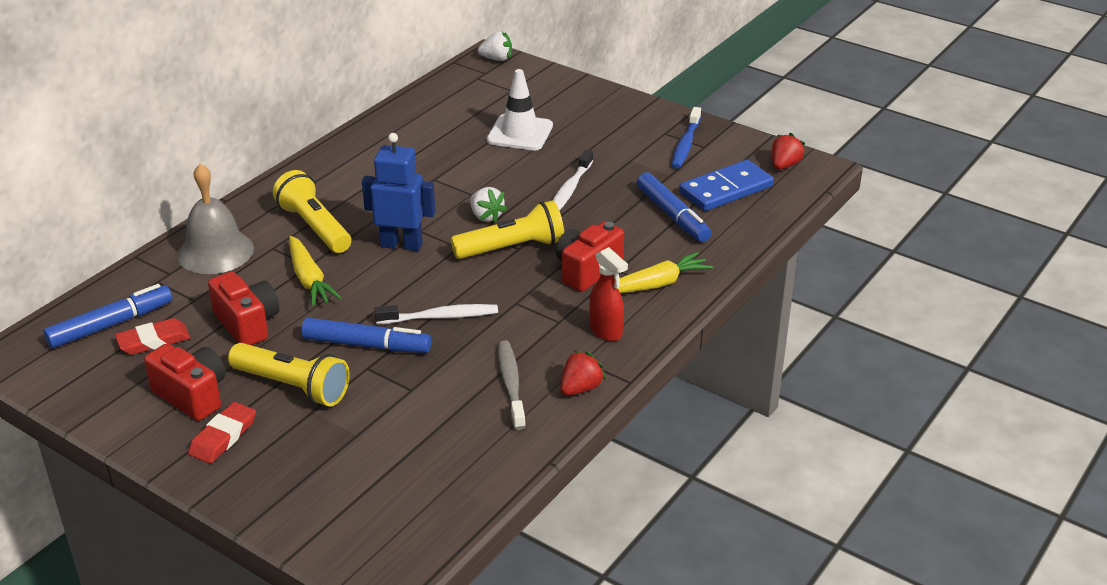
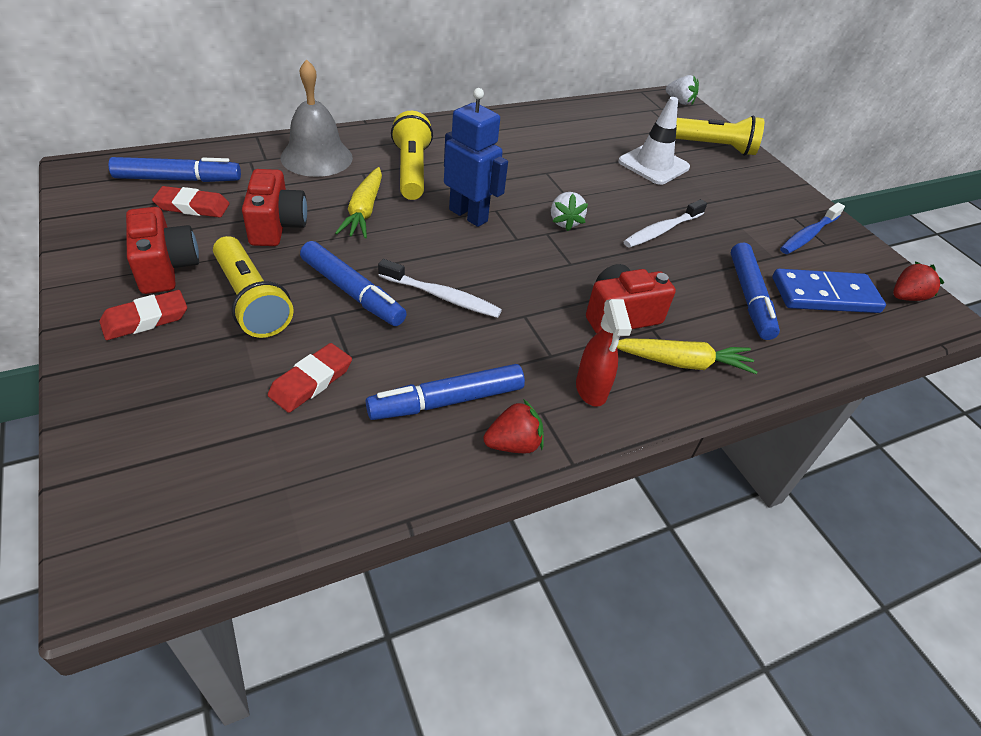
camera: 25 degrees right, 10 degrees up
(400, 417) = (311, 381): none -> red eraser
(511, 384) = (446, 401): grey toothbrush -> blue marker
(512, 248) = (564, 261): yellow flashlight -> yellow flashlight (712, 147)

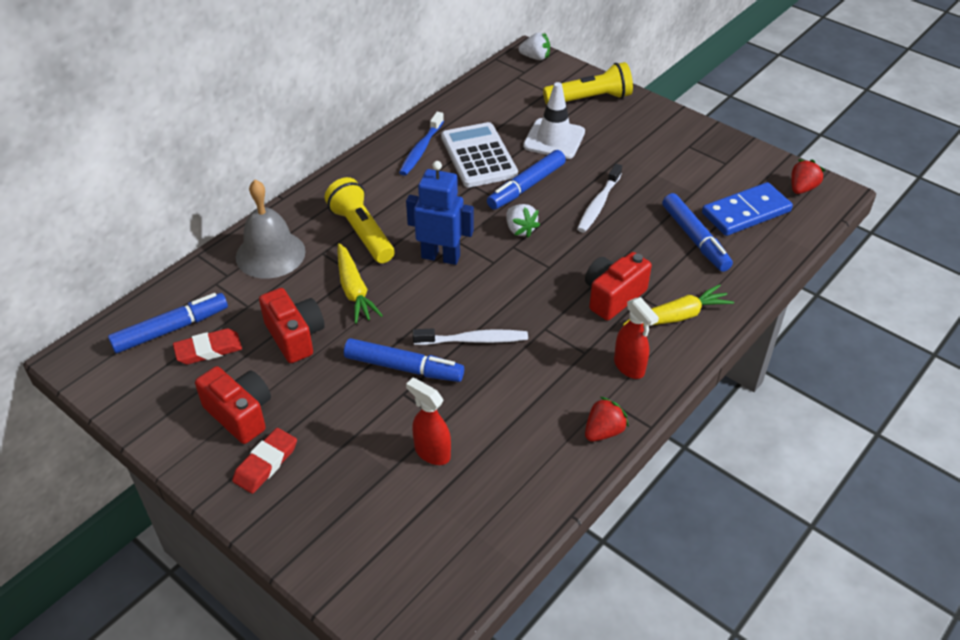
camera: 20 degrees left, 0 degrees up
(251, 300) = (333, 410): yellow flashlight -> none
(311, 381) = (432, 452): red eraser -> red spray bottle
(446, 401) = (537, 422): blue marker -> blue marker (526, 187)
(569, 153) = (478, 156): none -> white calculator
(808, 235) = (708, 160): blue toothbrush -> blue toothbrush (421, 149)

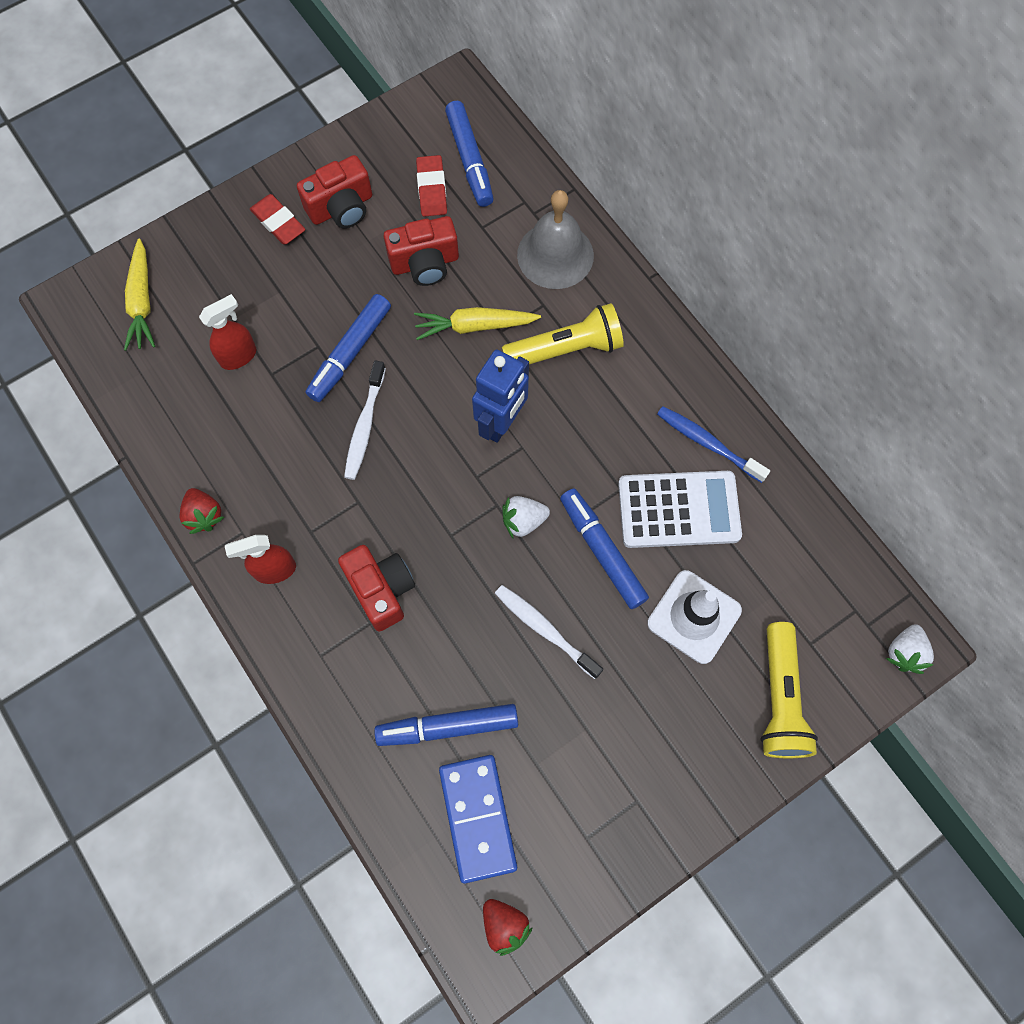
camera: 105 degrees right, 25 degrees up
(677, 316) = (328, 651): yellow carrot -> yellow carrot (142, 301)

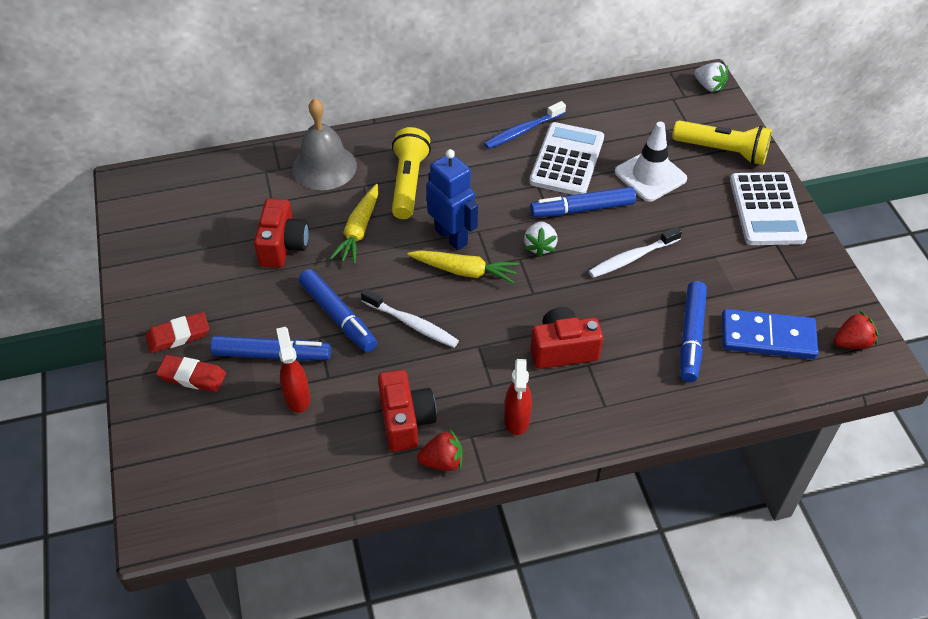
camera: 70 degrees left, 20 degrees down
(142, 301) = (195, 462): yellow carrot -> yellow carrot (464, 271)
(341, 208) = (194, 287): red camera -> red camera (406, 420)
(432, 189) = (215, 223): red eraser -> red eraser (192, 376)
(470, 160) = (205, 193): blue marker -> blue marker (272, 355)
(693, 778) = (766, 209): none -> white calculator

